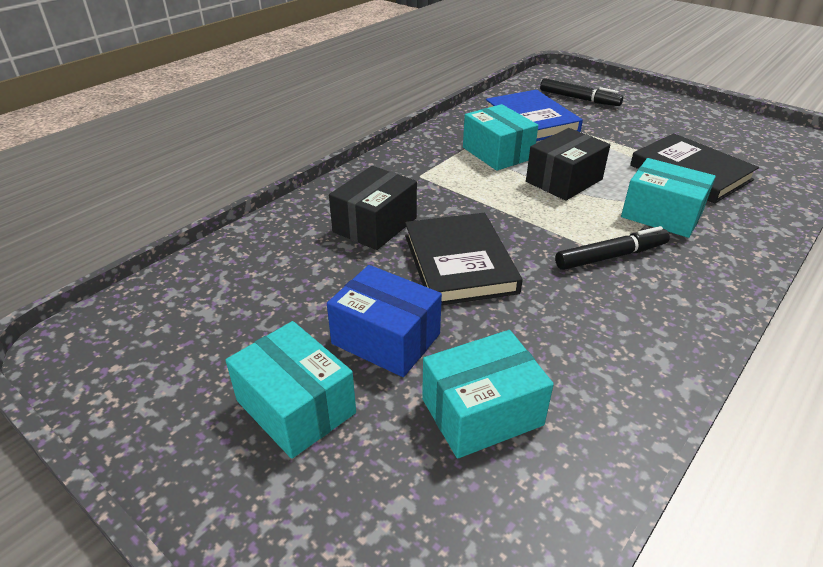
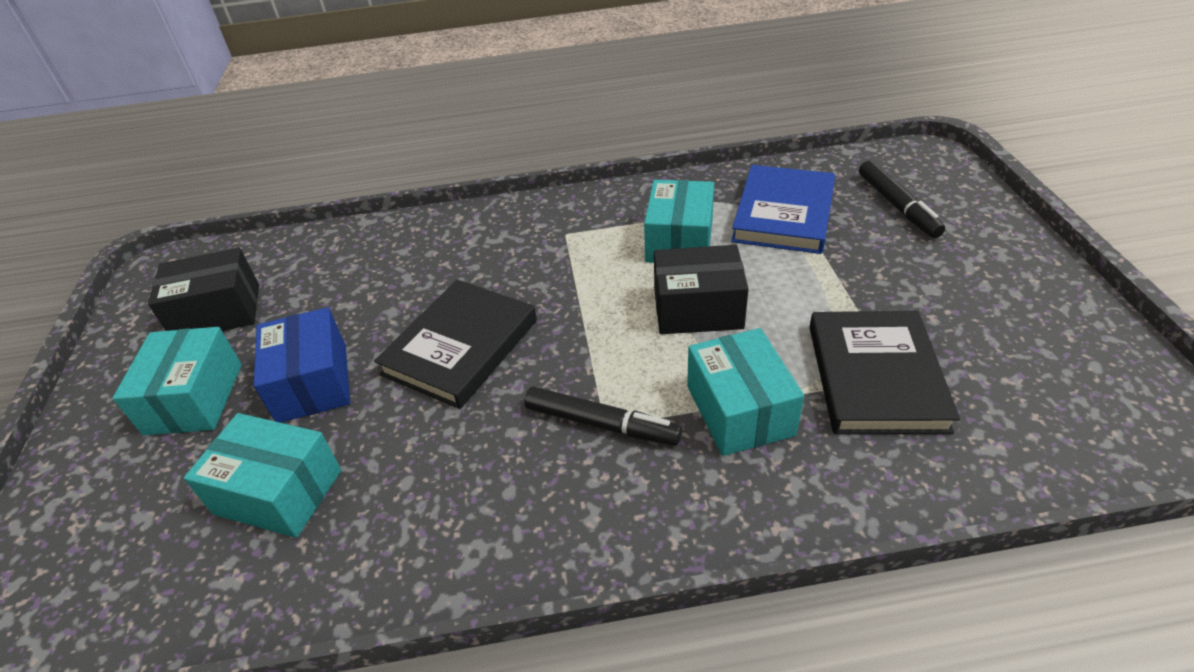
camera: 45 degrees right, 5 degrees up
(375, 225) = (454, 269): black box -> black box (217, 312)

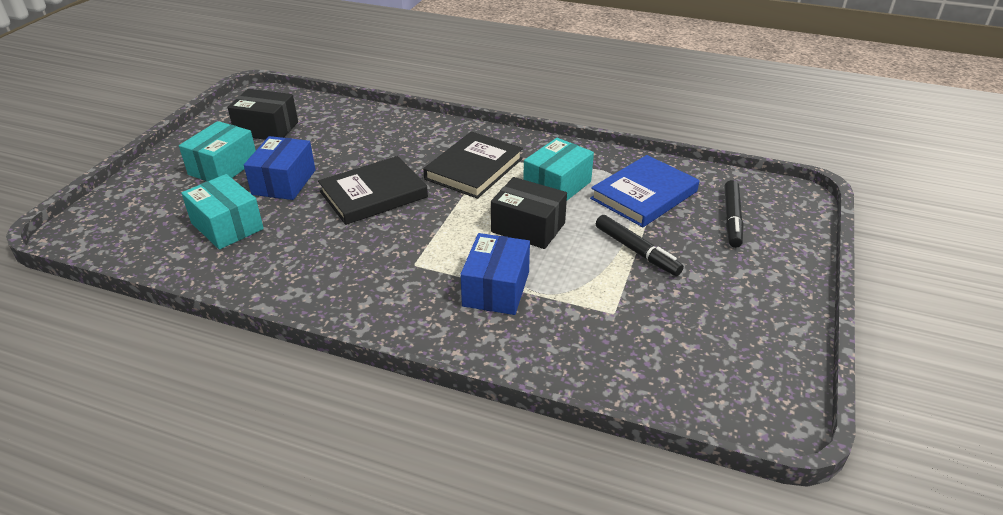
camera: 25 degrees right, 5 degrees down
(602, 424) = (412, 263): black marker -> black marker (637, 251)
(739, 410) = (496, 289): turquoise box -> blue box
(875, 376) = (598, 307): black book -> black book (474, 169)

